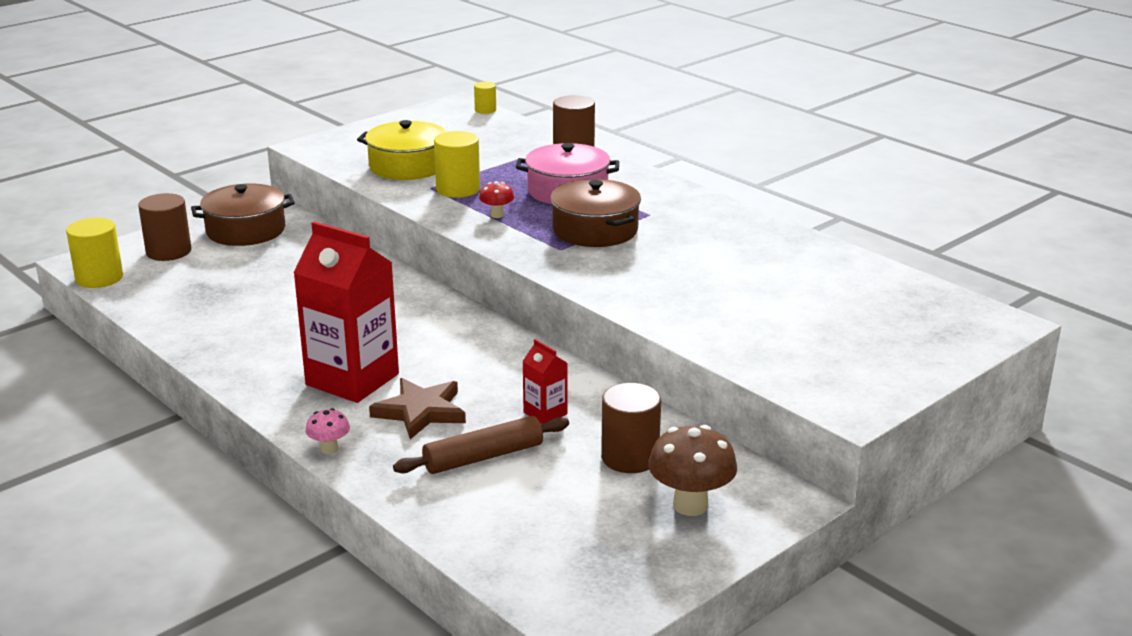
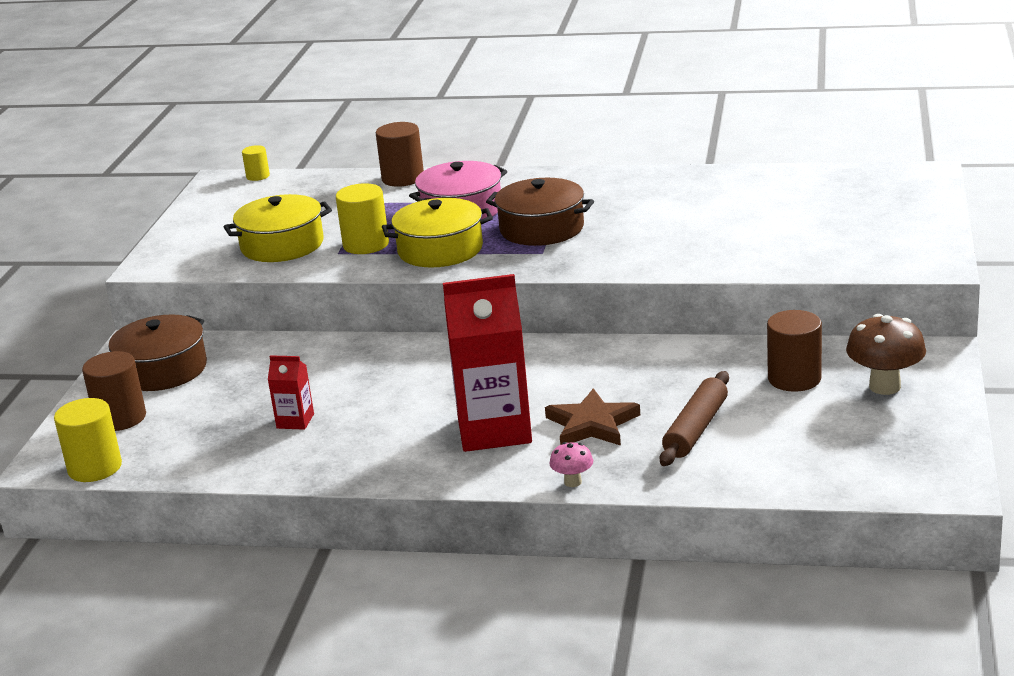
camera: 35 degrees left, 0 degrees up
(497, 215) = (440, 250): red mushroom -> yellow pot
(545, 413) = (684, 380): red carton -> red carton (295, 421)

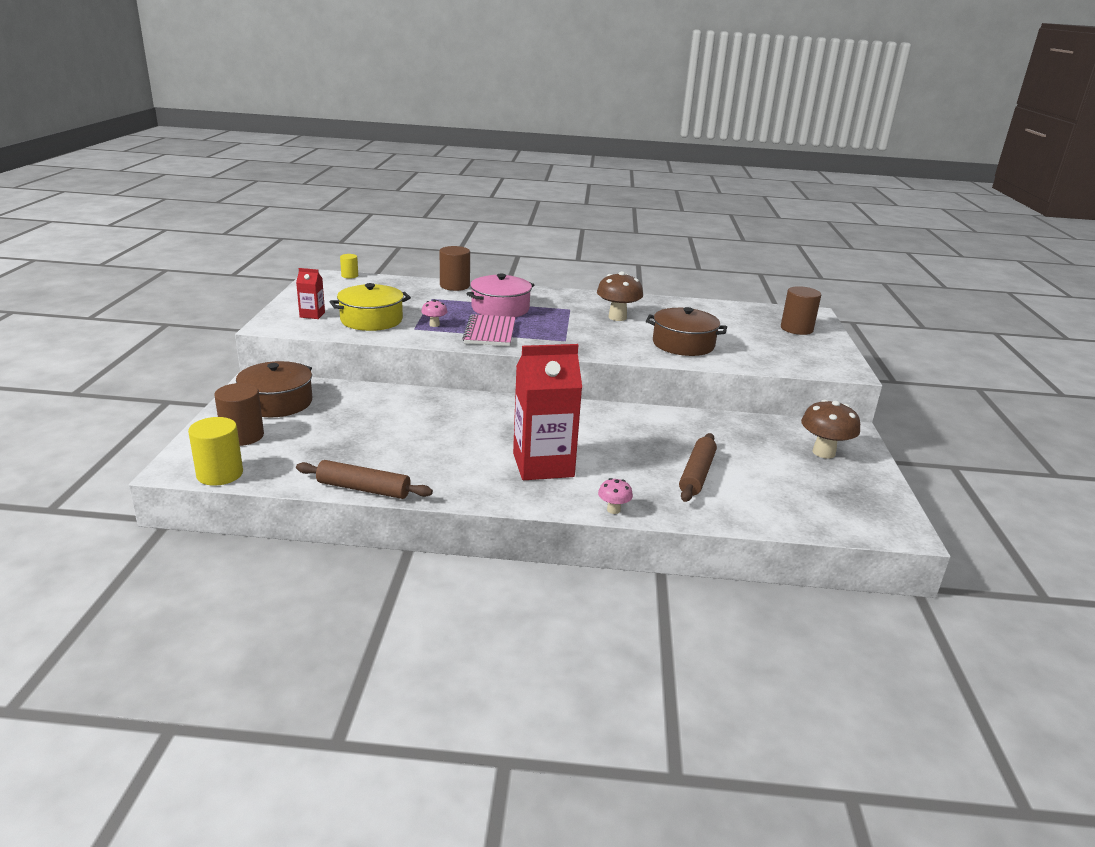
camera: 10 degrees left, 0 degrees up
(265, 475) = (363, 489): none -> brown rolling pin
(295, 421) = (385, 448): red carton -> red carton (312, 315)
(366, 244) = (434, 325): yellow cylinder -> pink mushroom
(440, 250) = (490, 332): yellow pot -> pink notebook
(541, 228) = (561, 325): brown pot -> brown pot (683, 344)
(592, 424) = (617, 465): brown star -> none
(626, 208) = (617, 317): none -> brown mushroom
(794, 379) = (757, 442): brown cylinder -> brown cylinder (796, 329)

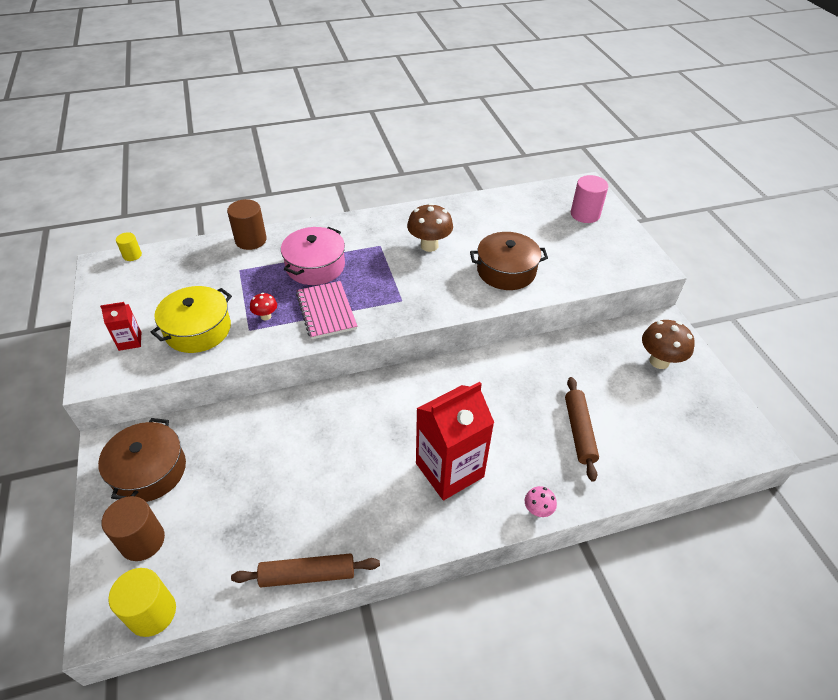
camera: 20 degrees left, 20 degrees up
(434, 325) = (266, 316): pink mushroom -> red mushroom
(796, 329) = (585, 214): brown cylinder -> pink cylinder

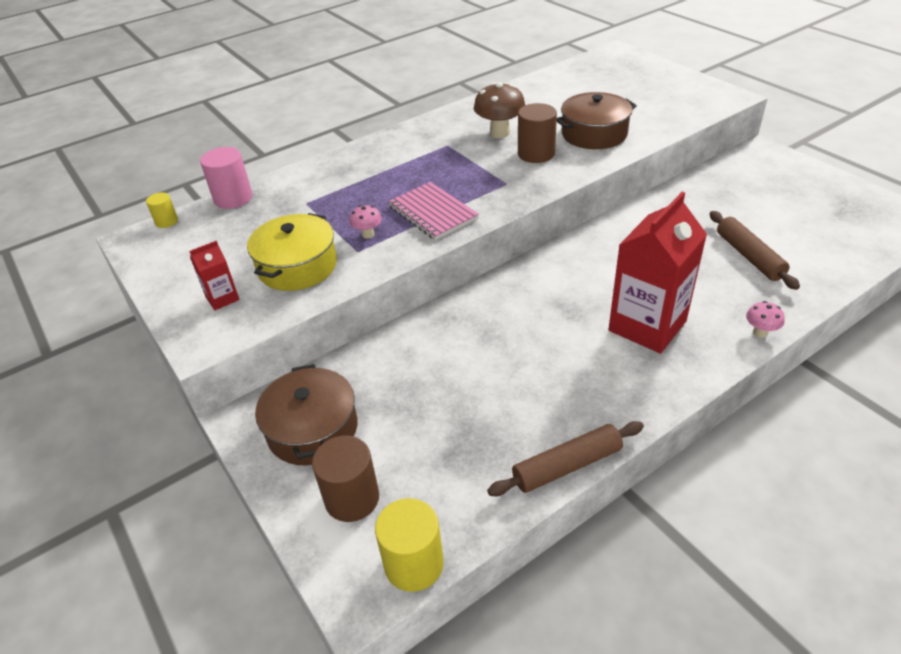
camera: 15 degrees left, 5 degrees down
(251, 240) = (299, 174): brown cylinder -> brown cylinder (536, 154)
(266, 316) = (368, 234): red mushroom -> pink mushroom
(315, 266) = (390, 179): pink pot -> none
(585, 214) = (634, 73): pink cylinder -> pink cylinder (233, 198)
(659, 361) = (779, 180): brown mushroom -> none

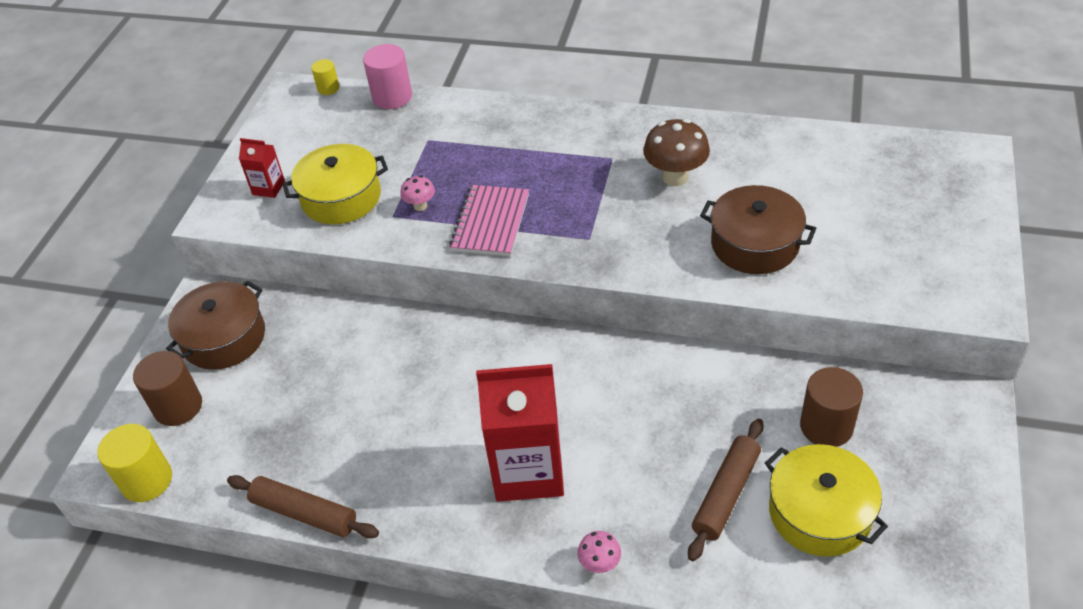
camera: 50 degrees right, 5 degrees up
(536, 154) = (665, 226): brown cylinder -> brown cylinder (826, 426)
(794, 231) = (819, 512): none -> yellow pot

